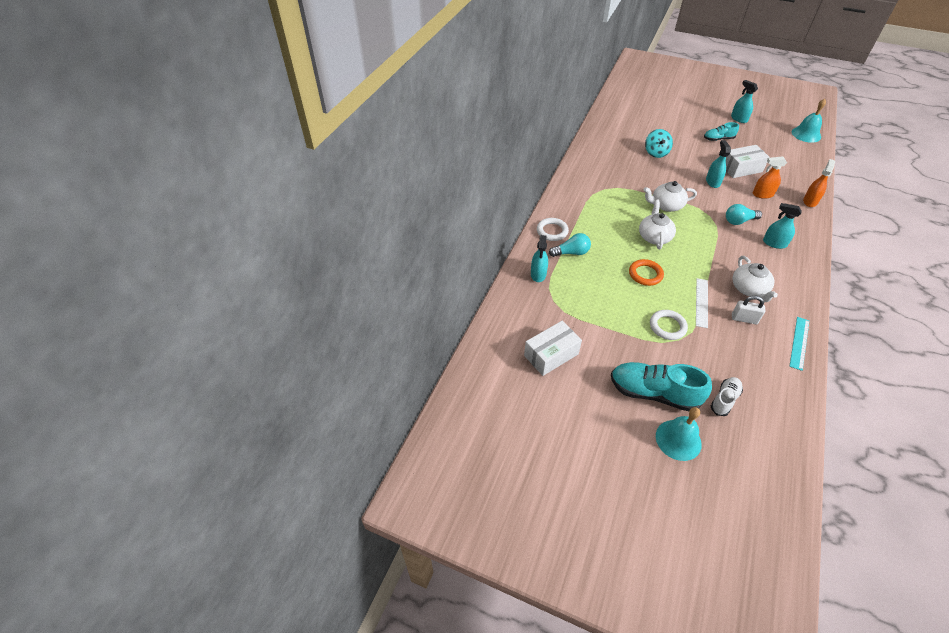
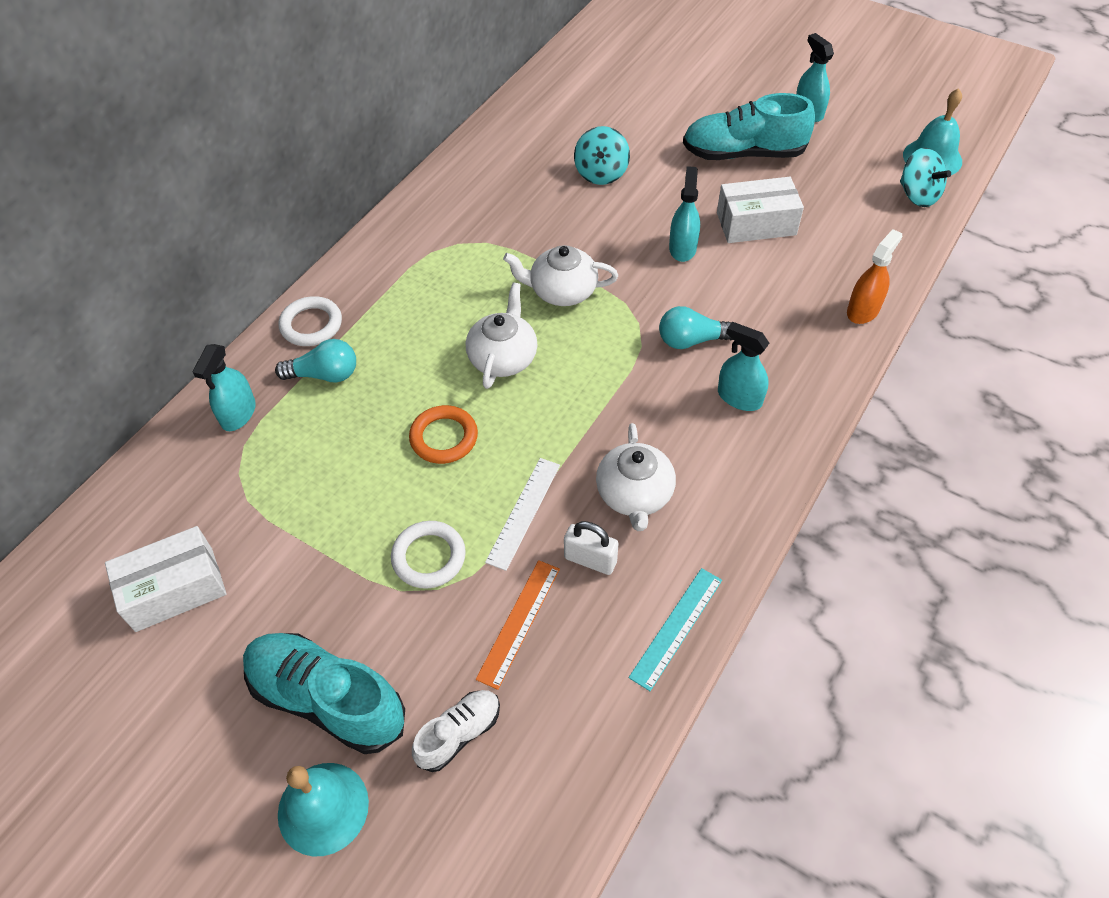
camera: 10 degrees right, 5 degrees up
(718, 139) = (743, 153): turquoise shoe -> turquoise shoe, size x1.84
(725, 349) = (518, 622): none -> orange ruler
(762, 194) = (771, 285): orange spray bottle -> none
(808, 150) = (918, 195): none -> turquoise spinning top

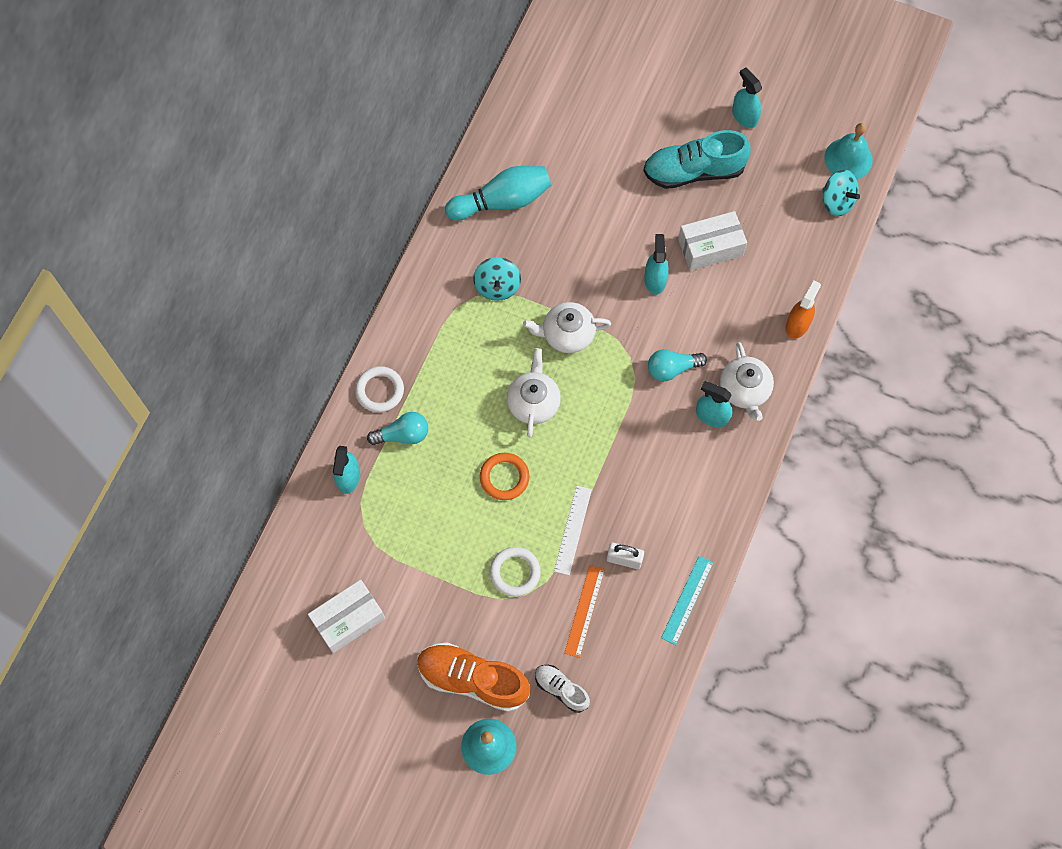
camera: 10 degrees left, 15 degrees up
(327, 699) = (473, 679): turquoise shoe -> orange shoe
(459, 734) = (561, 689): white shoe -> white shoe turned 90 degrees counterclockwise
(512, 160) = (502, 201): none -> turquoise bowling pin
(601, 173) = (579, 207): turquoise spinning top -> turquoise spinning top (497, 286)
(634, 494) = (647, 505): white teapot -> white teapot (744, 390)

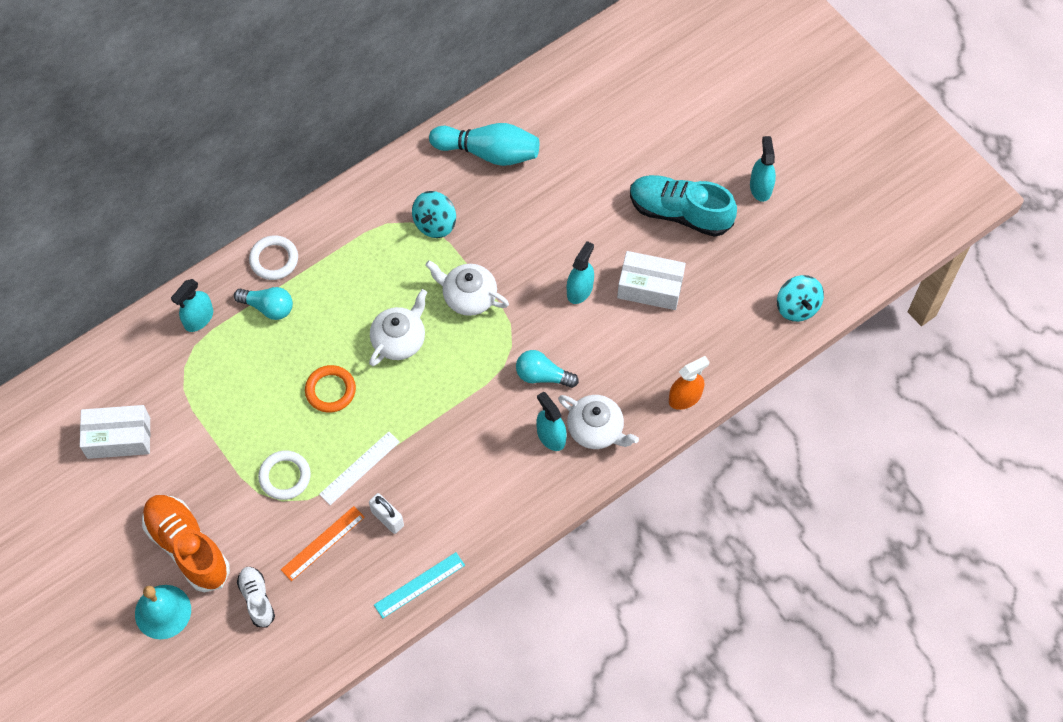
camera: 30 degrees right, 5 degrees down
(744, 390) = (596, 429): white teapot -> white teapot turned 75 degrees counterclockwise
(848, 159) = (834, 274): turquoise bell -> none

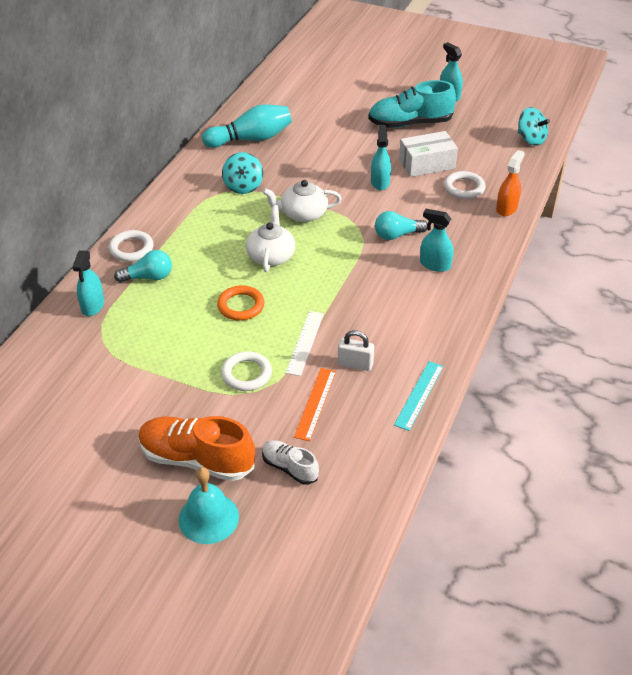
camera: 30 degrees left, 20 degrees down
(119, 438) = (74, 410): white box -> none
(596, 429) = (463, 248): white teapot -> none
(663, 344) = (464, 188): none -> white ring

